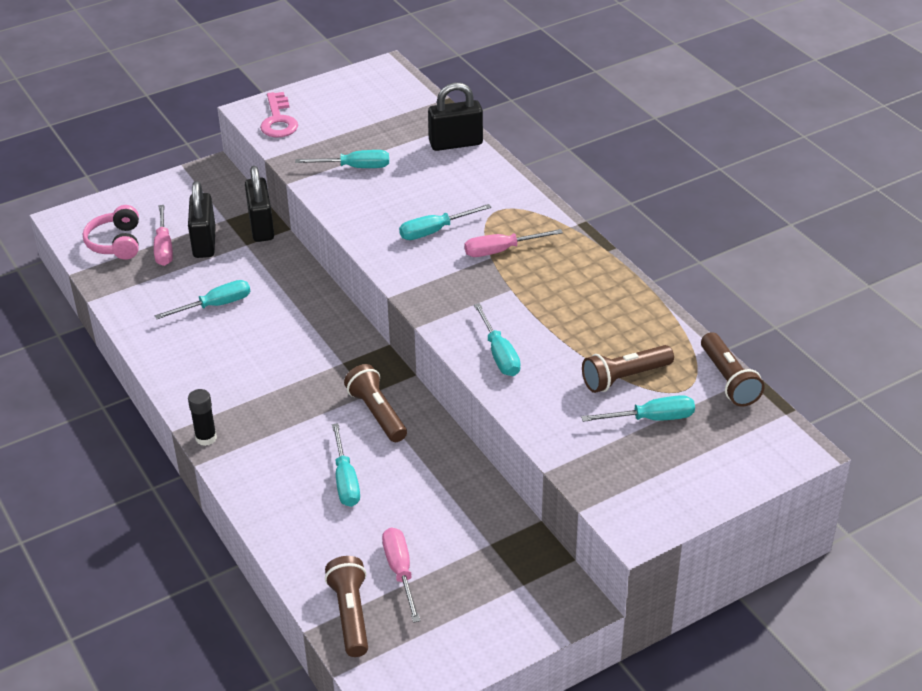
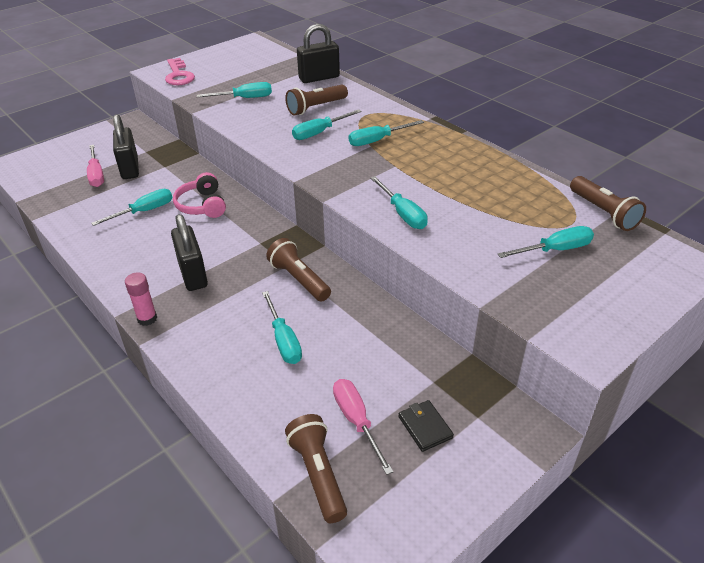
camera: 10 degrees left, 0 degrees up
(116, 243) = (56, 175): pink headphones -> pink headphones (202, 205)
(206, 438) = (147, 319): black glue stick -> pink glue stick
(261, 227) = (175, 153): black padlock -> black padlock (193, 274)
(466, 587) = (425, 427): none -> black wallet
(501, 250) = (377, 140): pink screwdriver -> turquoise screwdriver
(624, 377) = (516, 220): brown flashlight -> brown flashlight (316, 107)

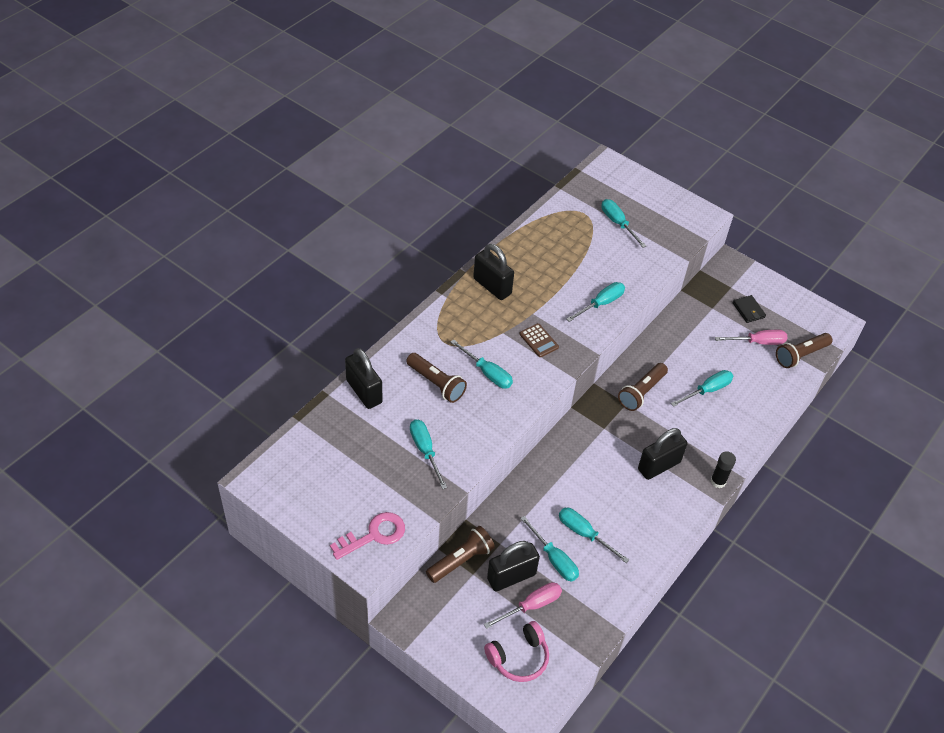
camera: 105 degrees left, 10 degrees up
(147, 319) = (718, 481): pink glue stick -> black glue stick
(202, 205) = (562, 487): pink headphones -> pink headphones (519, 657)
(354, 165) = (538, 340): none -> brown calculator
(356, 421) = (758, 342): pink screwdriver -> pink screwdriver turned 150 degrees counterclockwise
(377, 140) = (492, 328): turquoise screwdriver -> turquoise screwdriver (554, 559)
(425, 427) = (748, 310): black wallet -> black wallet turned 75 degrees counterclockwise
(438, 145) = (492, 286): none -> black padlock
(603, 212) = (566, 196): brown flashlight -> brown flashlight (461, 560)

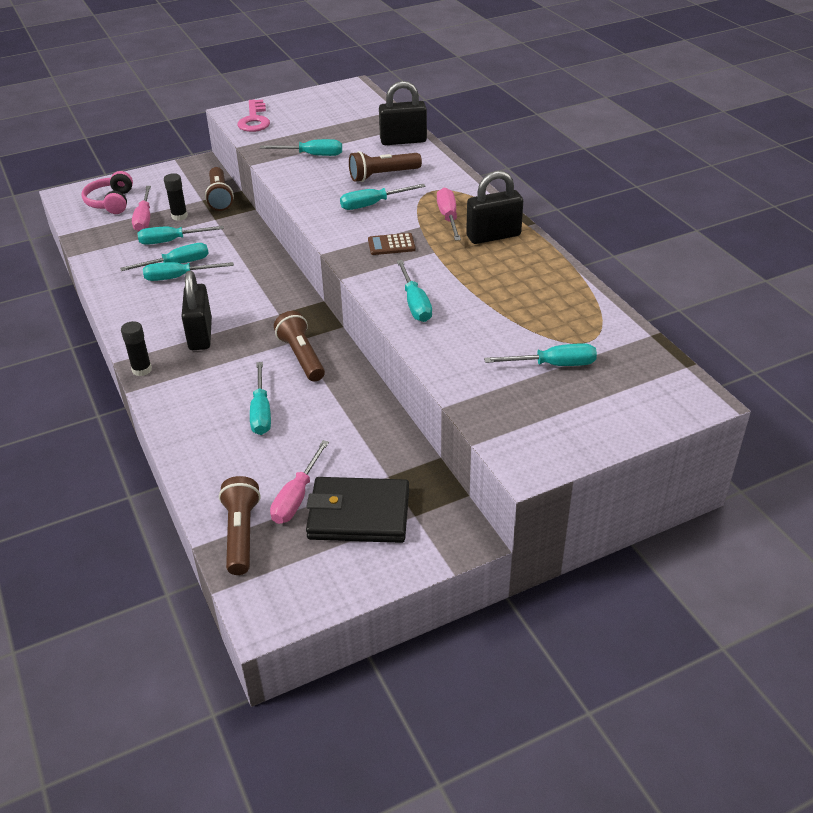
camera: 120 degrees right, 10 degrees down
(481, 319) = (448, 218): none -> pink screwdriver
(511, 576) = (179, 216): black padlock -> black glue stick
(601, 521) = (178, 277): none -> turquoise screwdriver
(748, 310) = (359, 514): black wallet -> black wallet, size x2.01

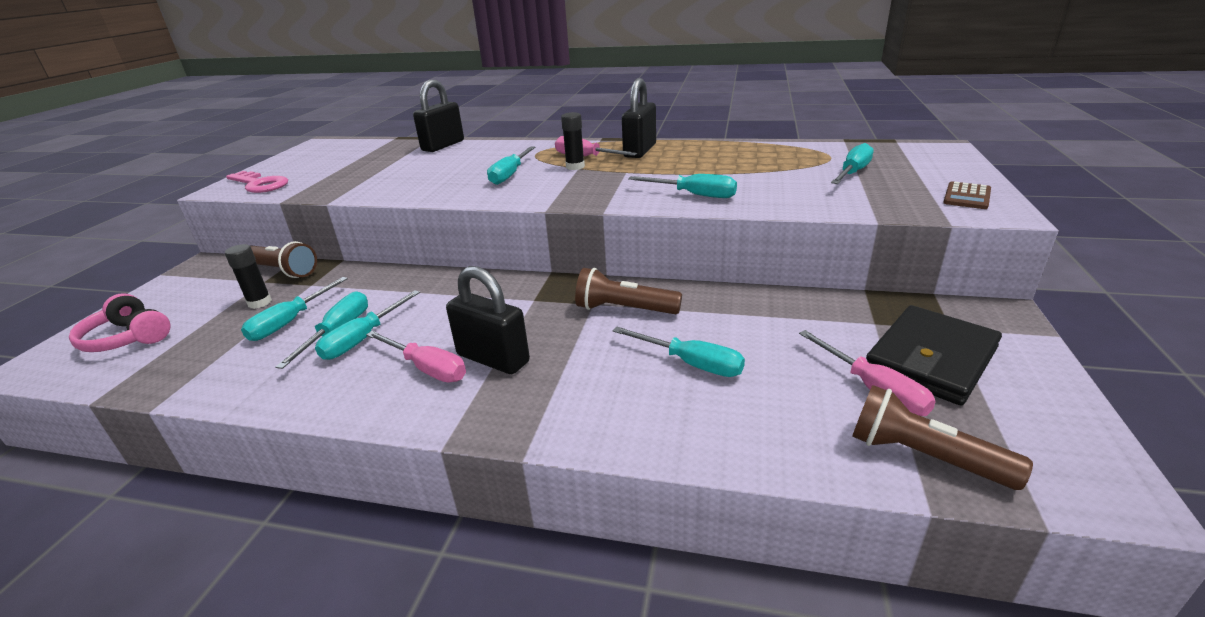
camera: 50 degrees left, 10 degrees down
(142, 370) = (494, 428): black glue stick -> black glue stick (575, 167)
(144, 218) = (212, 326): pink screwdriver -> pink screwdriver (427, 368)
(312, 155) = (379, 177): turquoise screwdriver -> none
(383, 175) = (475, 162): brown flashlight -> none
(391, 245) = (586, 182): brown calculator -> brown calculator (966, 196)

